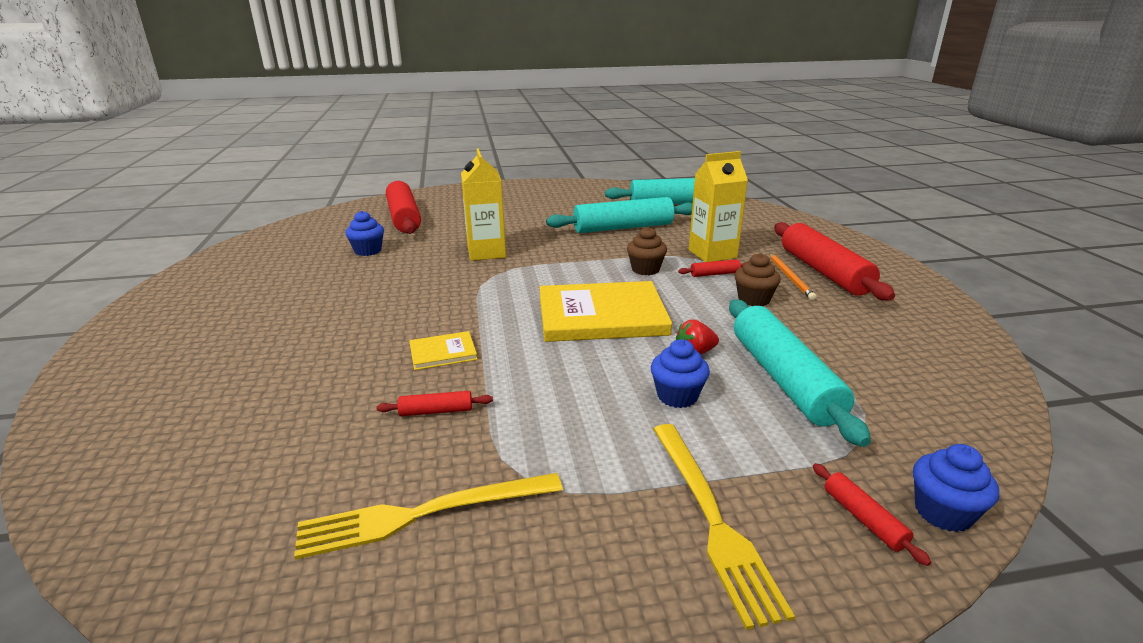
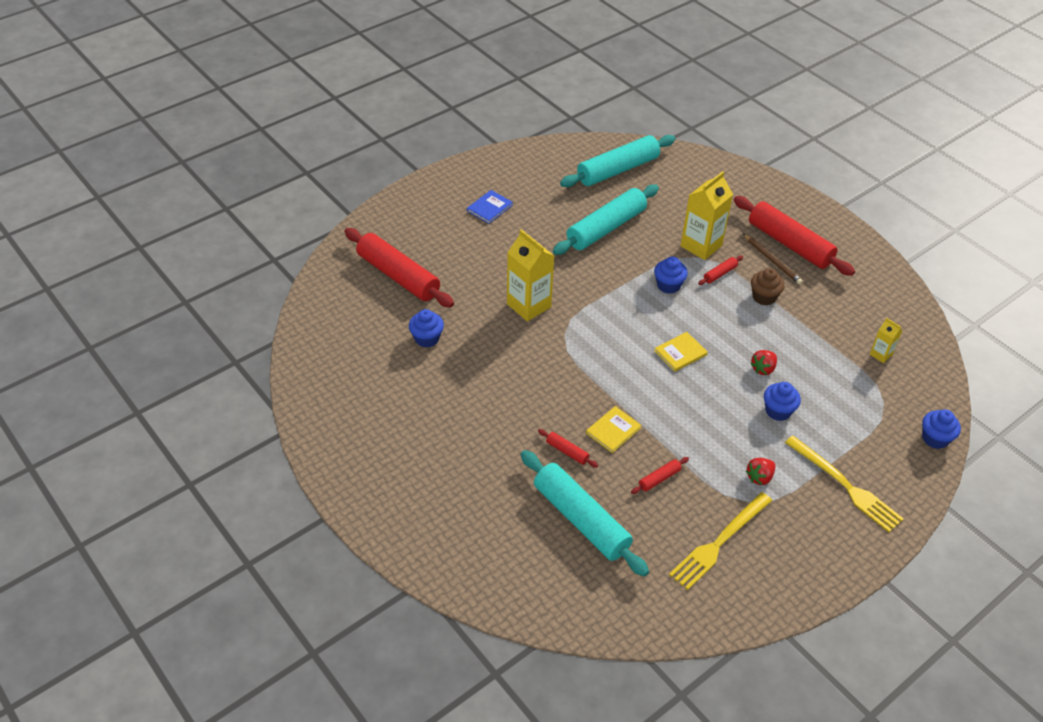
camera: 30 degrees left, 20 degrees up
(532, 202) = (489, 208): none -> blue book
(575, 457) = (759, 477): none -> red strawberry
(601, 315) = (680, 353): yellow book -> yellow book, size x0.46
(645, 269) = (668, 285): brown cupcake -> blue cupcake
(783, 379) = (824, 373): turquoise rolling pin -> turquoise rolling pin (581, 520)
(790, 278) = (772, 261): orange pencil -> brown pencil
(863, 519) = (906, 457): red rolling pin -> red rolling pin (567, 452)
(893, 384) = (881, 354): none -> yellow carton

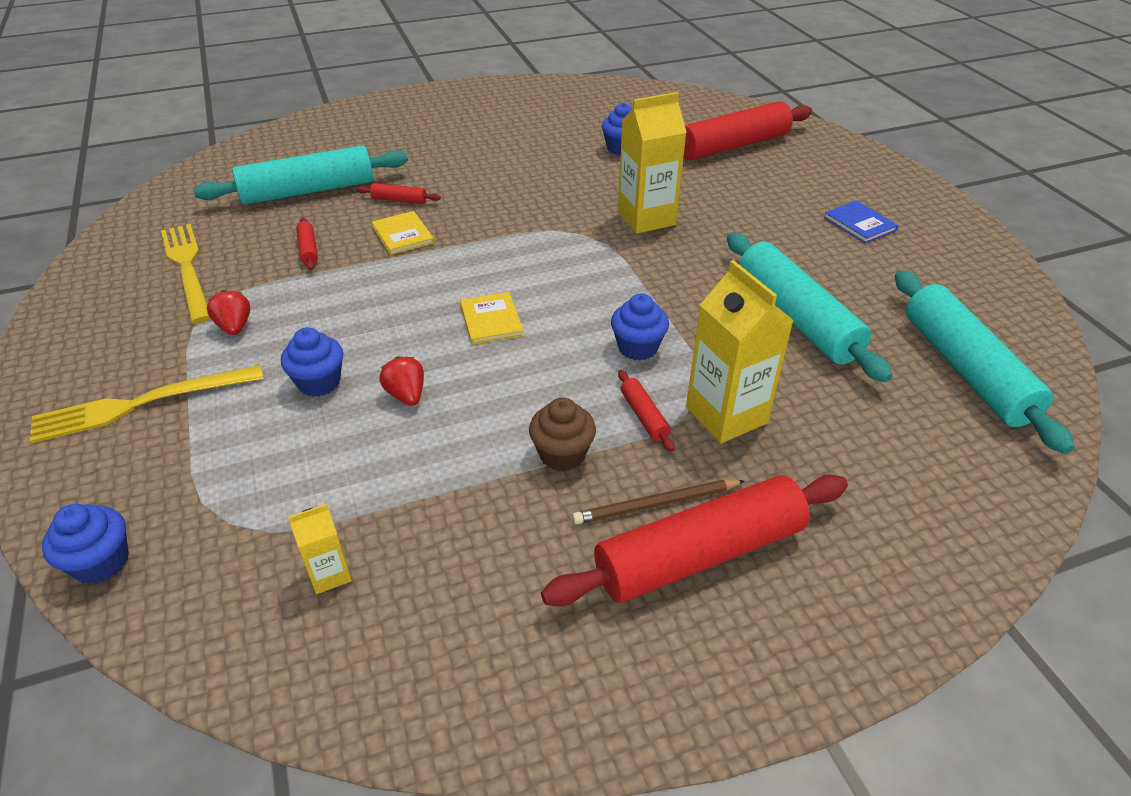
camera: 110 degrees right, 5 degrees down
(567, 452) = (399, 200): red rolling pin -> red rolling pin turned 45 degrees clockwise

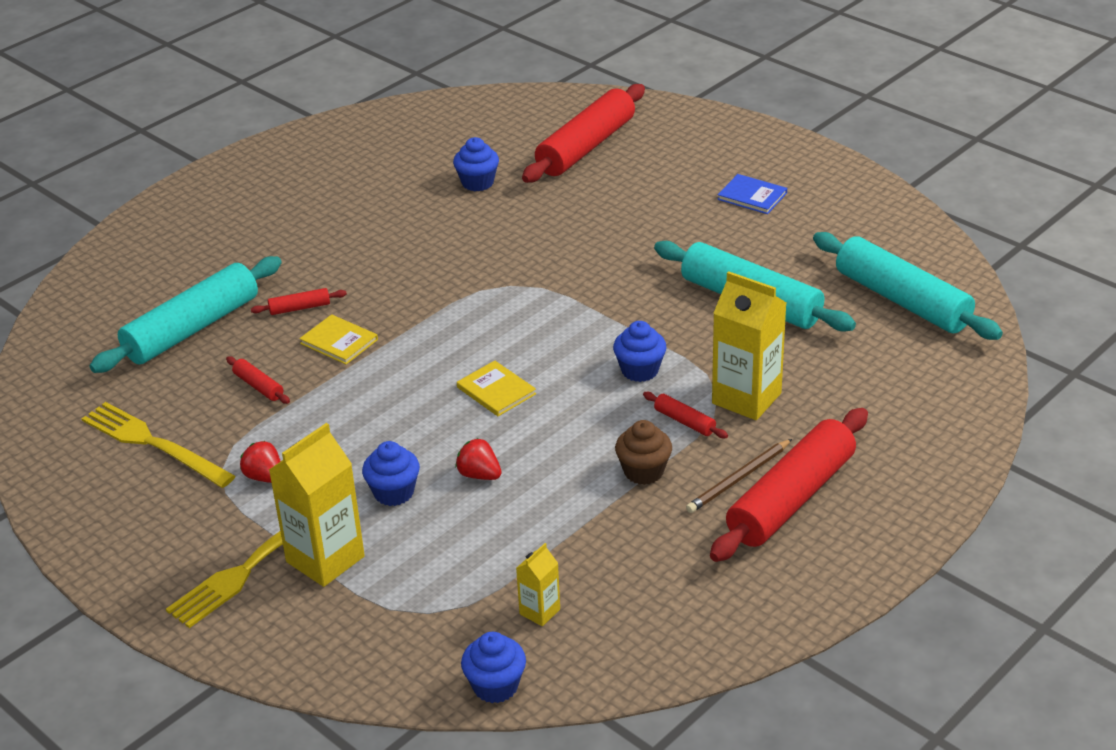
camera: 25 degrees left, 5 degrees down
(101, 562) = (355, 674): blue cupcake -> blue cupcake (495, 686)
(646, 218) = (559, 251): yellow carton -> yellow carton (325, 559)

